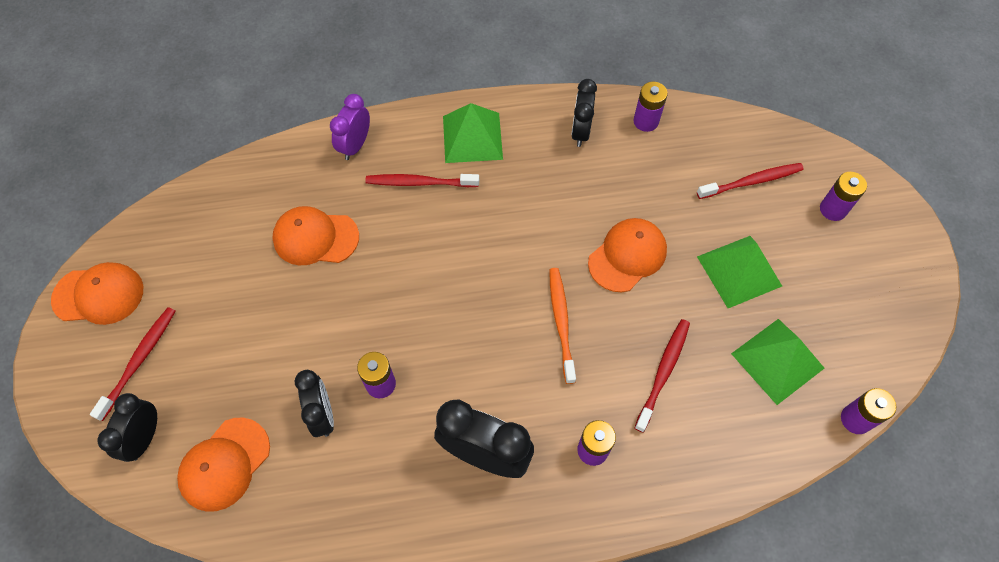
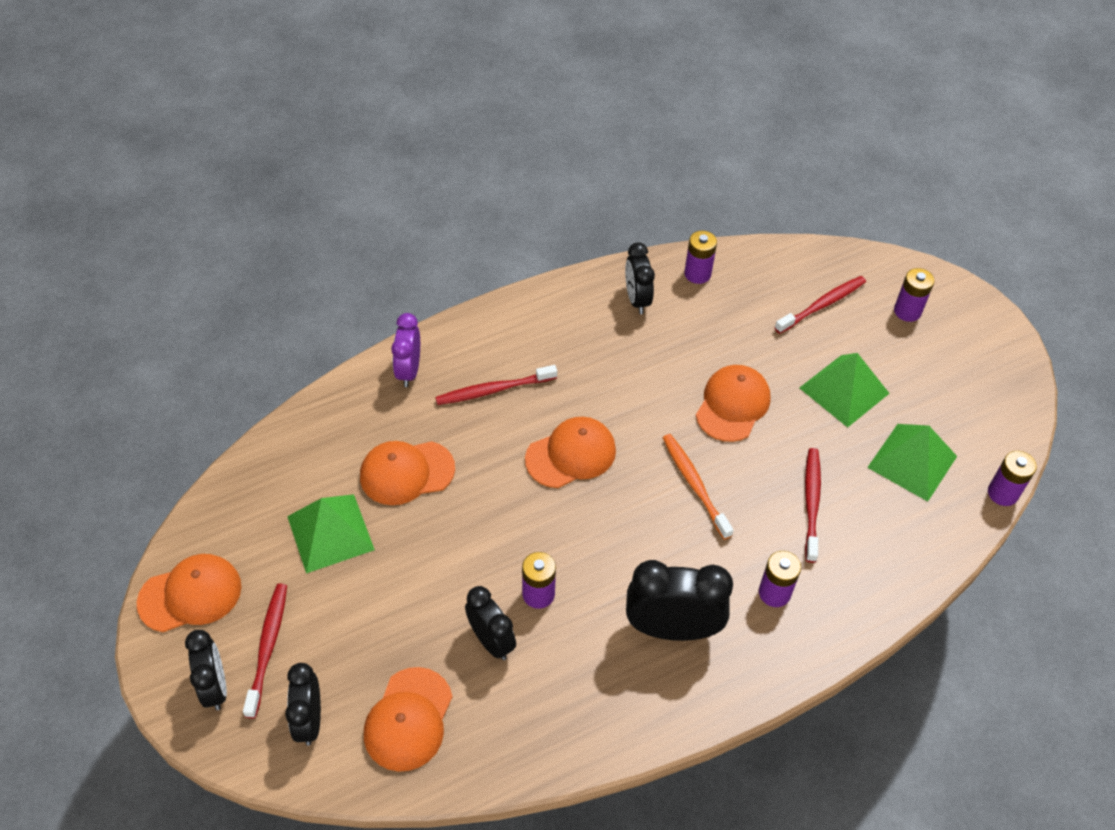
camera: 20 degrees left, 10 degrees down
(84, 382) = (215, 687): none -> black clock
(462, 262) = (571, 455): none -> orange cap
(472, 137) = (529, 332): green pyramid -> green pyramid (330, 533)

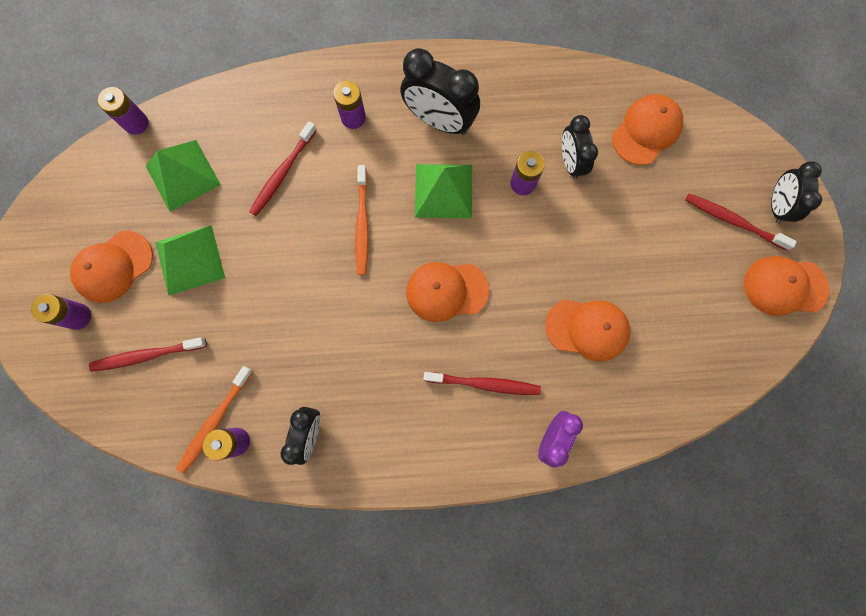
camera: 155 degrees left, 25 degrees up
(268, 646) = (733, 221): red toothbrush -> red toothbrush turned 90 degrees clockwise
(309, 720) = (714, 156): black clock -> none
(330, 533) = (664, 297): green pyramid -> green pyramid (443, 190)
(726, 280) = (214, 422): none -> orange toothbrush
(732, 405) = (290, 283): orange cap -> orange cap (113, 266)

